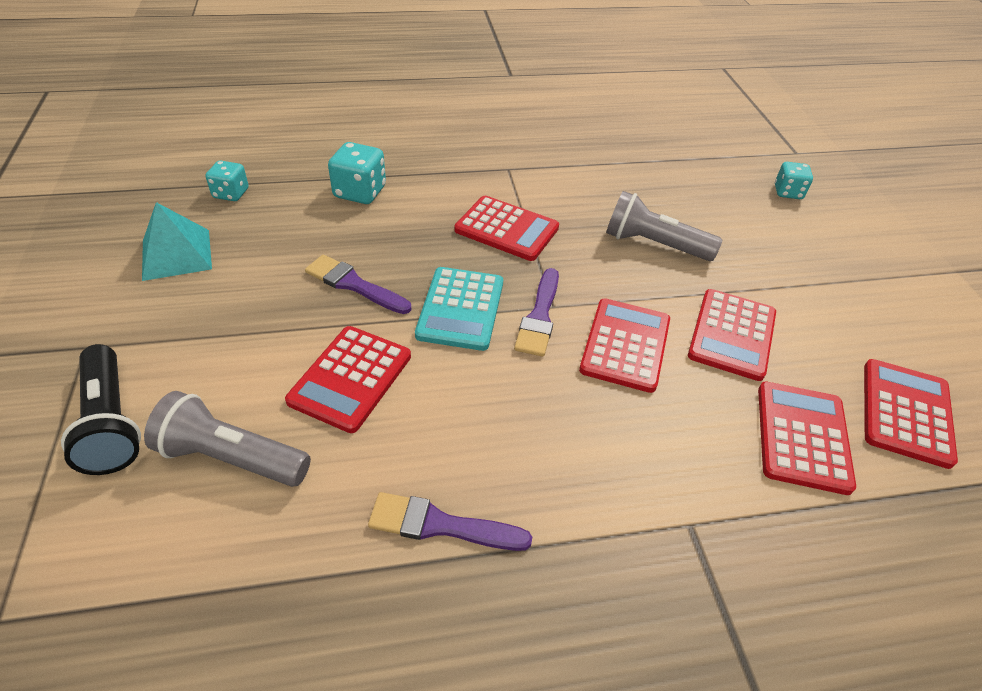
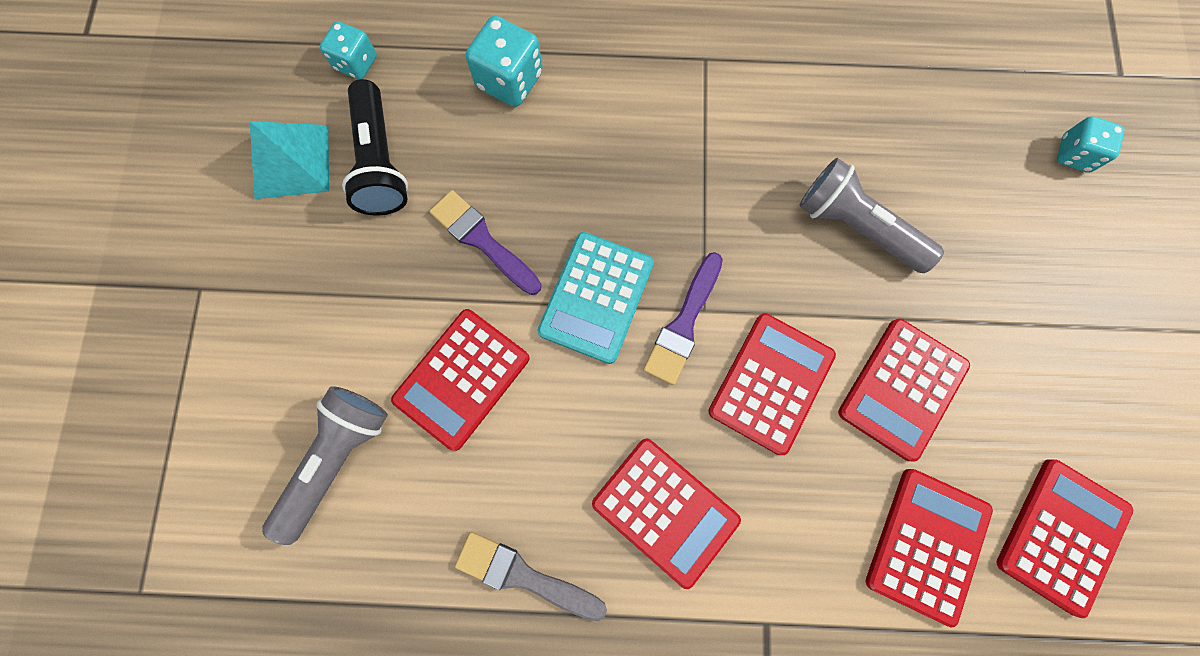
camera: 15 degrees right, 30 degrees up
(111, 422) = (226, 394): black flashlight -> black flashlight (380, 162)
(231, 457) = (336, 459): grey flashlight -> grey flashlight turned 90 degrees clockwise
(440, 525) = (523, 575): purple brush -> grey brush
(506, 229) = (678, 173): red calculator -> red calculator (665, 510)

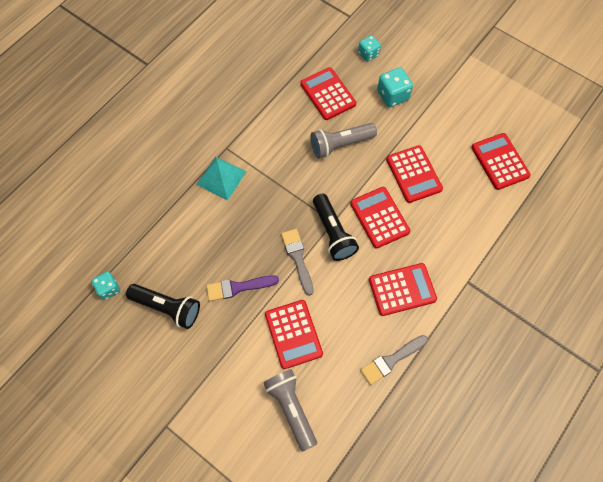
camera: 55 degrees left, 10 degrees down
(292, 161) = (135, 347): turquoise pyramid -> turquoise pyramid (221, 178)
(509, 80) = (172, 229): turquoise dice -> turquoise dice (392, 95)
(596, 297) = (298, 258): turquoise calculator -> grey brush
(683, 324) = (333, 233): purple brush -> black flashlight
(926, 544) = (474, 207): red calculator -> red calculator (327, 94)

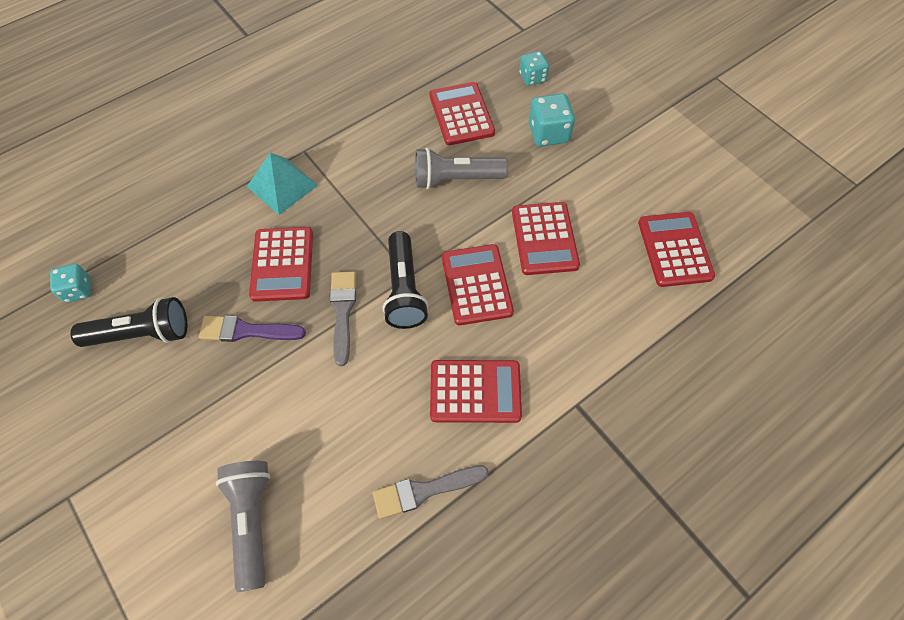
camera: 15 degrees right, 5 degrees down
(167, 307) = (141, 334): black flashlight -> black flashlight turned 45 degrees counterclockwise
(293, 334) = (297, 414): red calculator -> red calculator (282, 264)

